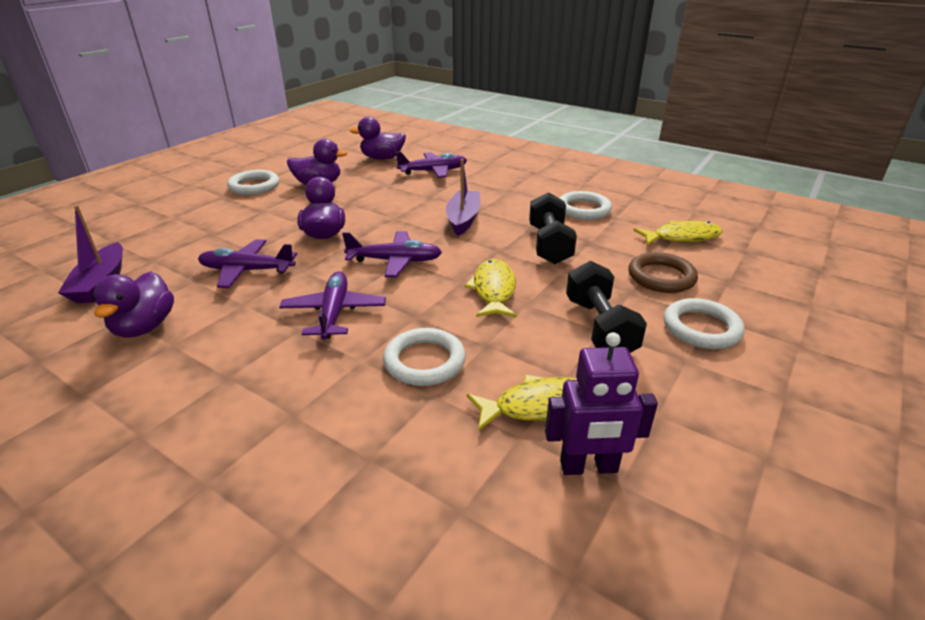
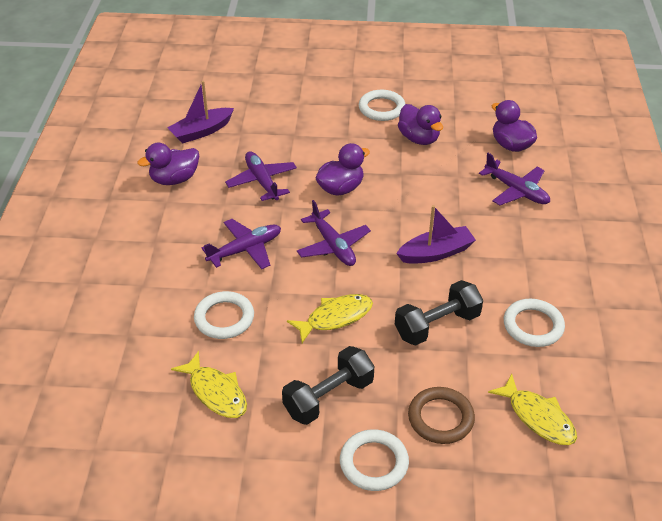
camera: 60 degrees right, 10 degrees up
(588, 467) = (175, 433): purple robot -> none

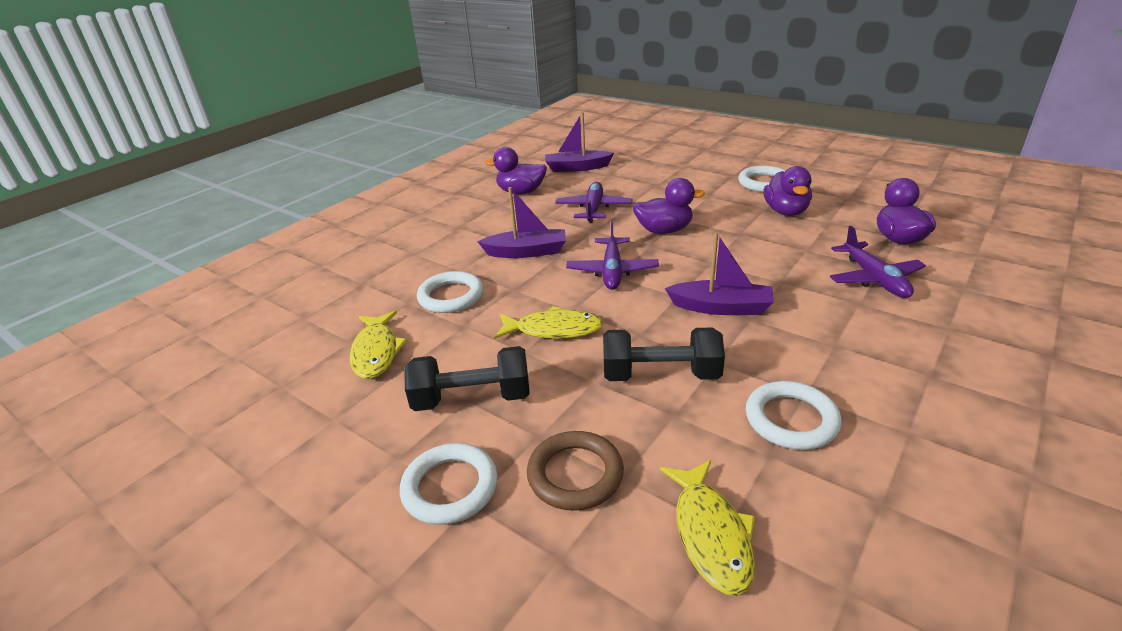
camera: 35 degrees right, 10 degrees down
(245, 249) = (526, 252): purple plane -> purple boat

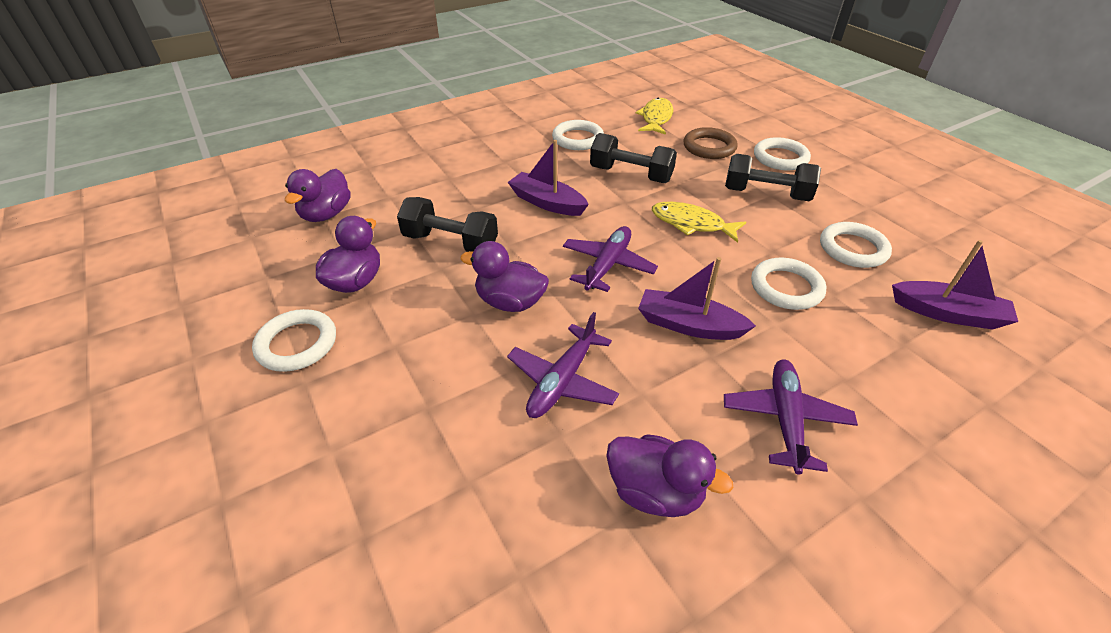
camera: 160 degrees left, 10 degrees up
(376, 352) = (853, 249): yellow fish -> white ring
(577, 168) = (506, 548): purple boat -> purple boat (947, 313)
(760, 250) = (450, 242): none -> black dumbbell
(874, 279) = (409, 189): purple plane -> purple plane (785, 419)

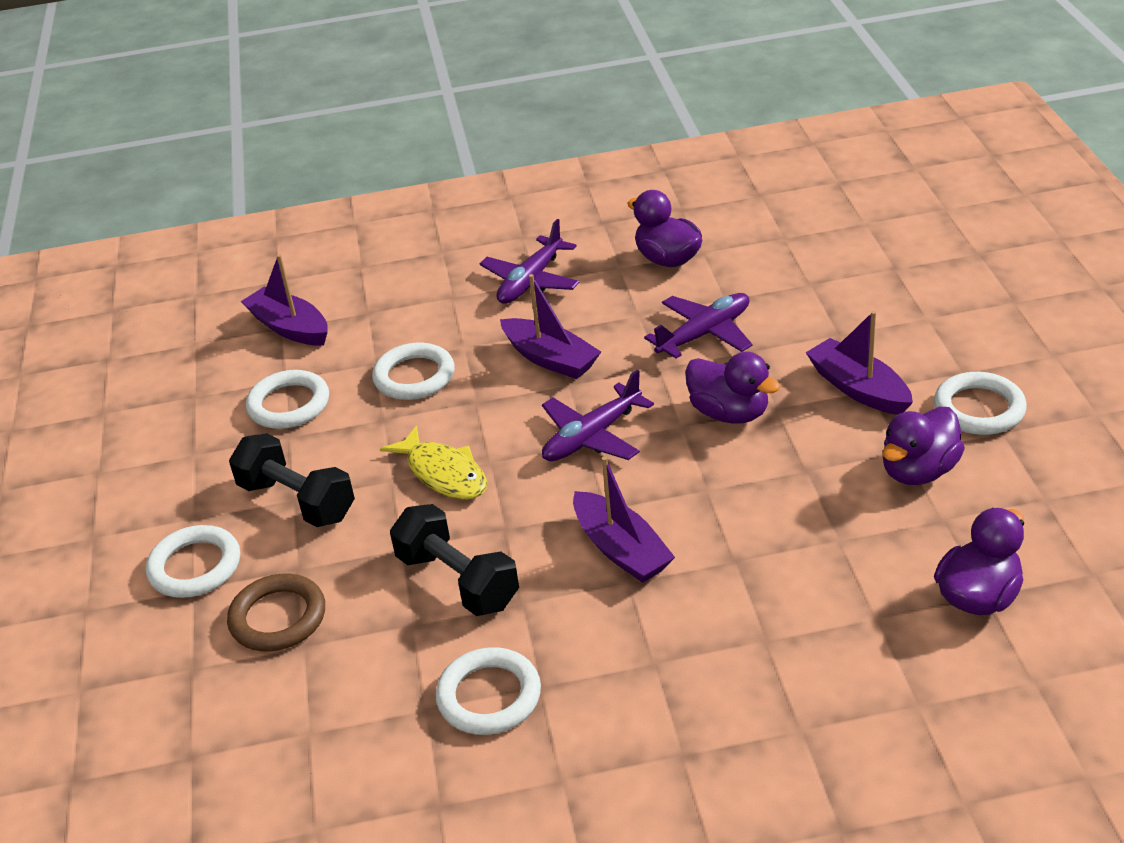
camera: 155 degrees left, 5 degrees down
(403, 345) = (858, 389): none -> purple boat
(450, 242) = (785, 506): black dumbbell -> none
(656, 118) = (295, 728): yellow fish -> none

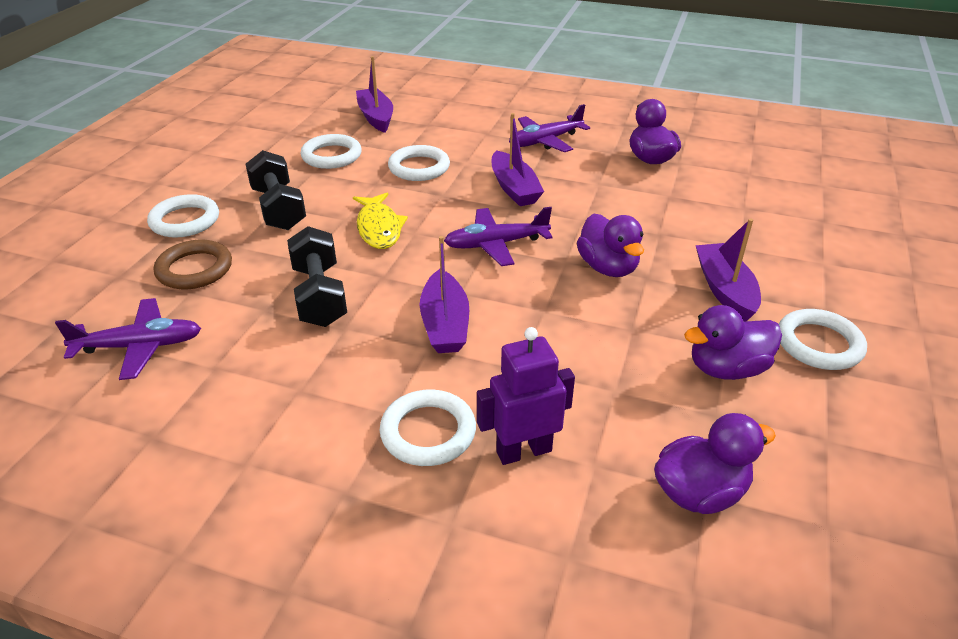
camera: 25 degrees right, 0 degrees up
(489, 696) = (260, 380): white ring -> white ring (428, 432)
(705, 334) = (636, 211): purple plane -> purple plane (140, 346)
(806, 636) = (523, 451): none -> purple robot

